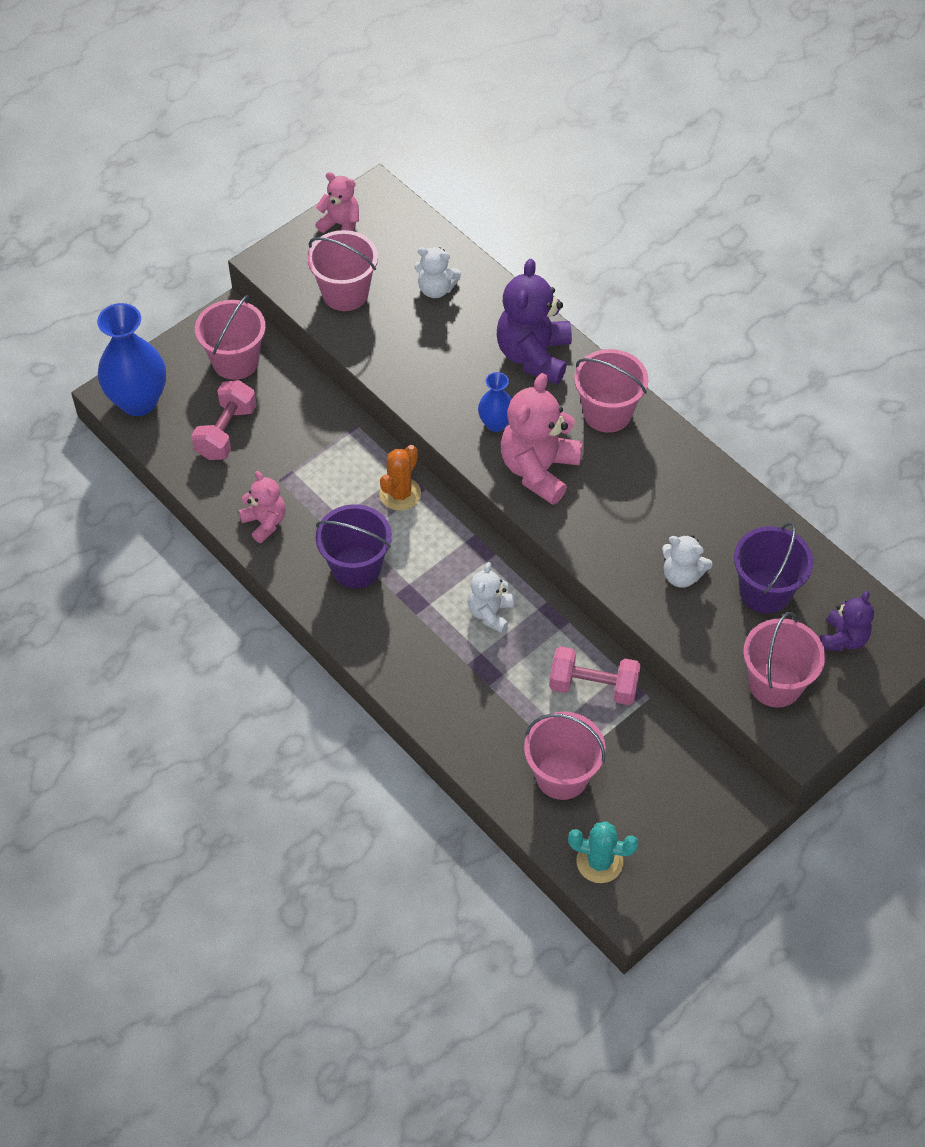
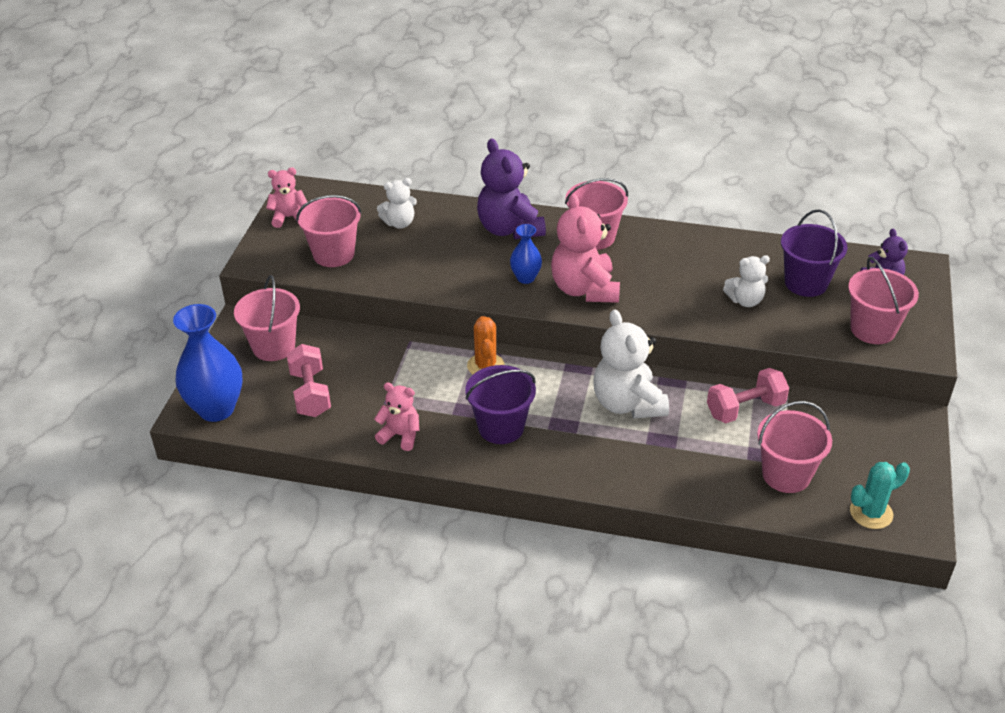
camera: 35 degrees left, 15 degrees down
(490, 613) = (627, 403): white teddy bear -> white teddy bear, size x1.76

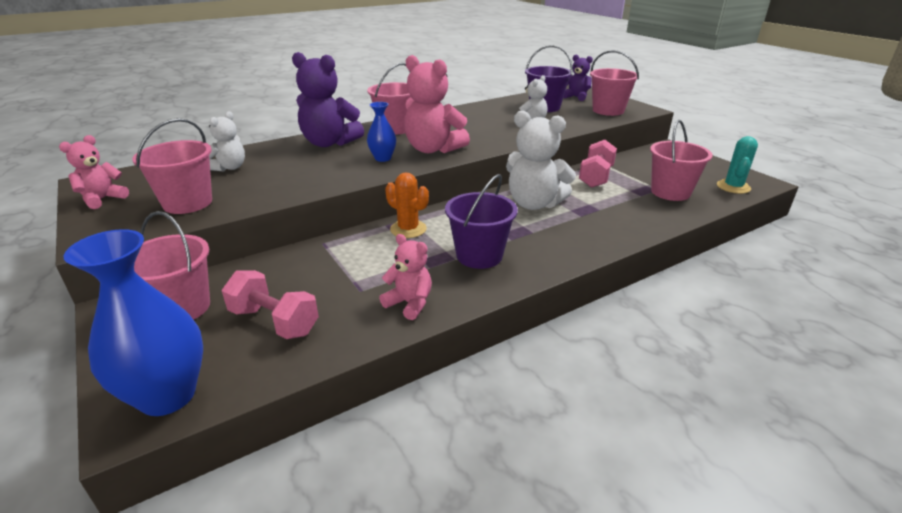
camera: 45 degrees left, 10 degrees down
(400, 435) = (409, 303): pink teddy bear -> pink teddy bear turned 60 degrees clockwise

